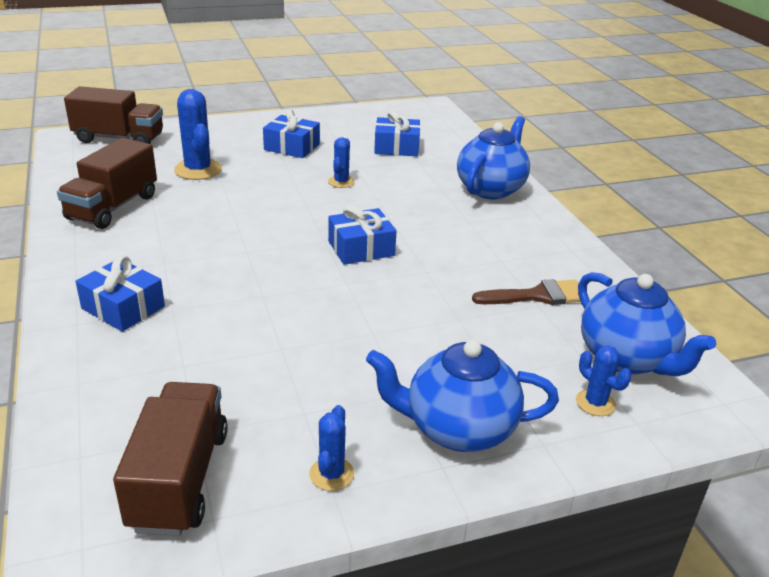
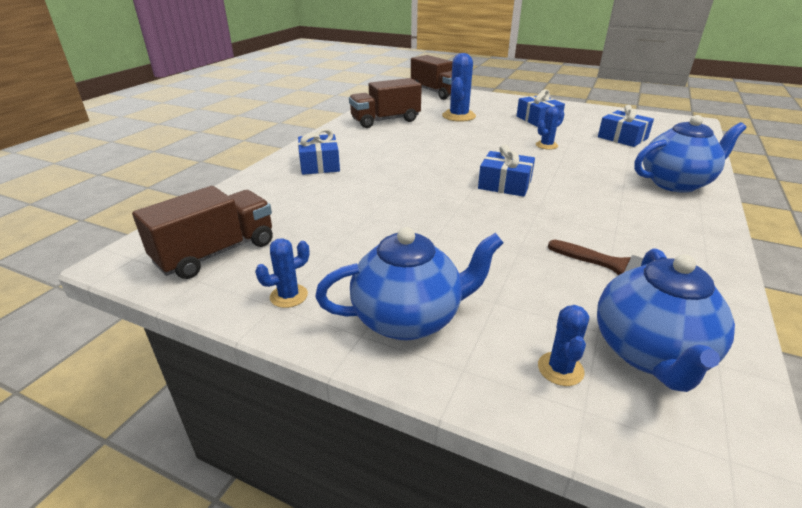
camera: 45 degrees right, 0 degrees up
(457, 429) = (409, 319): blue teapot -> blue teapot turned 120 degrees clockwise

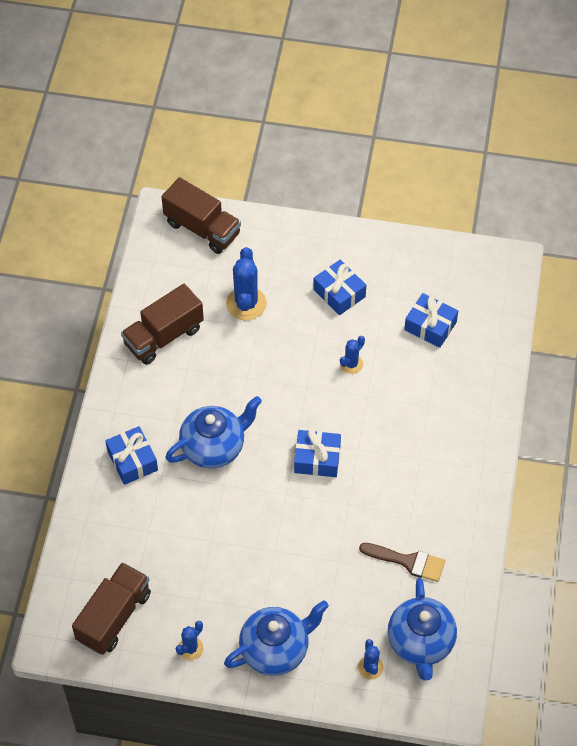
camera: 15 degrees left, 25 degrees up
(676, 183) = (469, 421): blue teapot -> blue teapot (214, 447)

